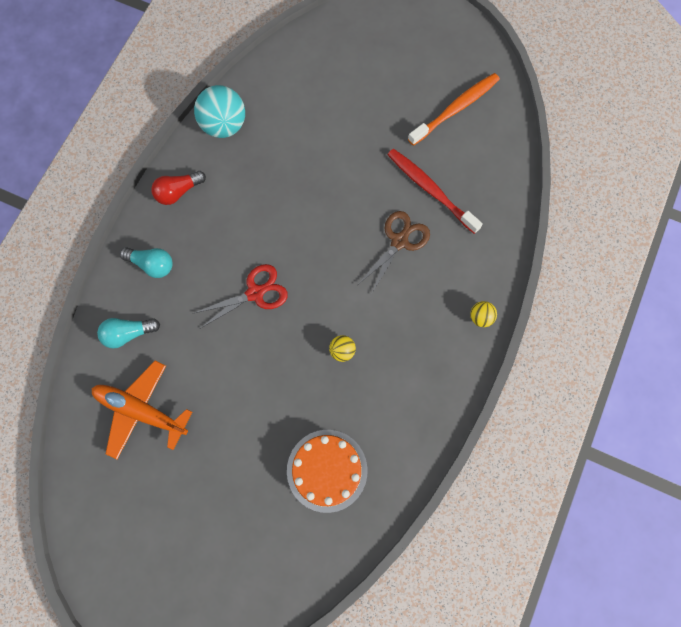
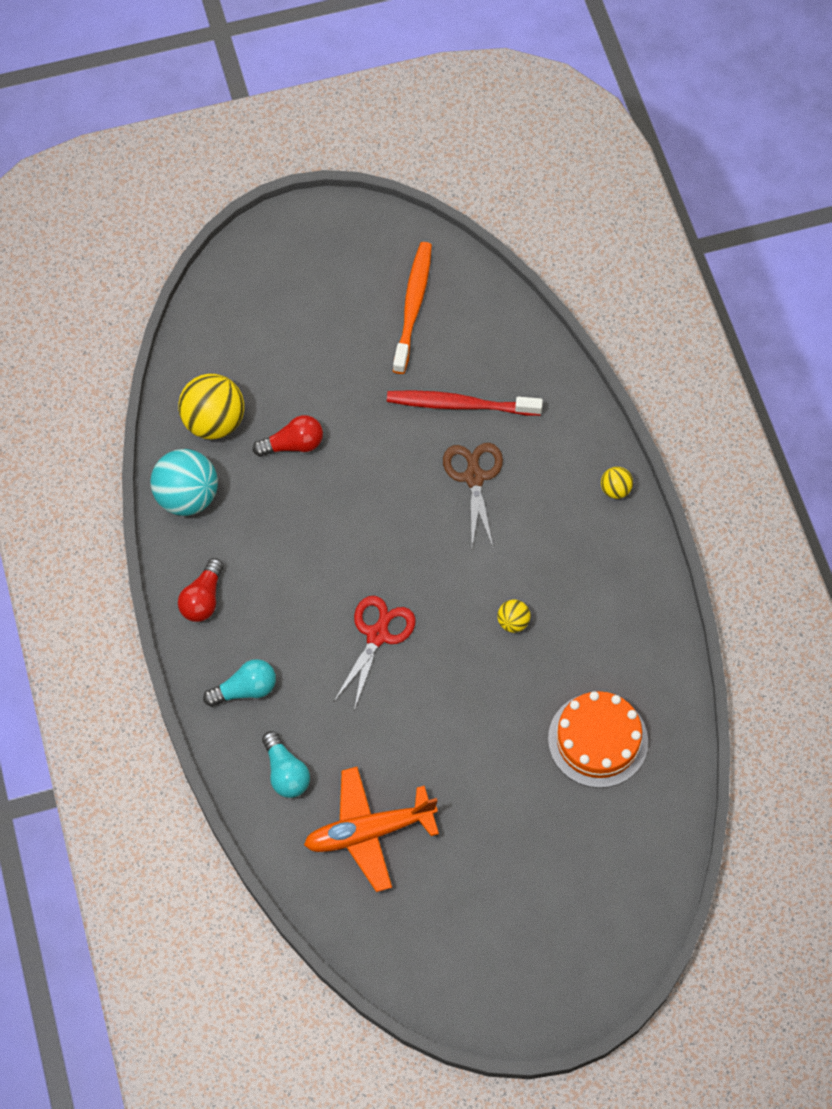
camera: 40 degrees left, 10 degrees down
(128, 333) = (285, 772): turquoise light bulb -> turquoise light bulb turned 60 degrees counterclockwise
(278, 93) = (214, 422): none -> yellow ball
(310, 140) = (293, 445): none -> red light bulb

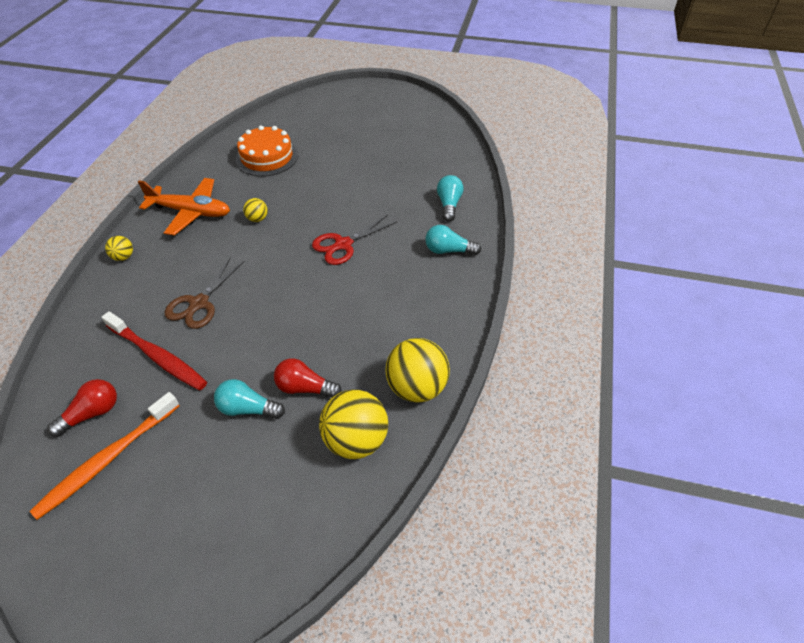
camera: 150 degrees left, 15 degrees down
(187, 497) = (417, 387): turquoise ball -> yellow ball
(203, 599) = (446, 311): red light bulb -> red light bulb (92, 413)
(331, 401) = (248, 409): none -> turquoise light bulb
(369, 832) = (419, 167): orange plane -> orange plane (191, 212)

